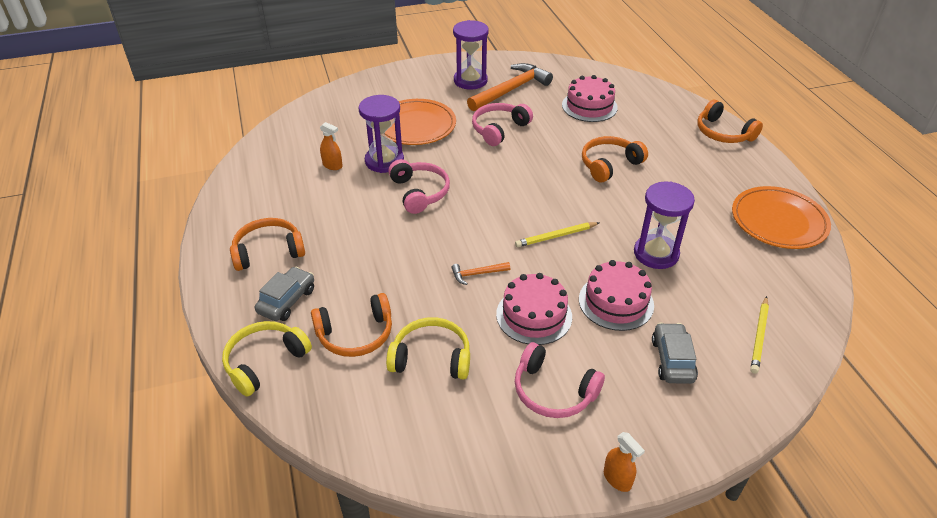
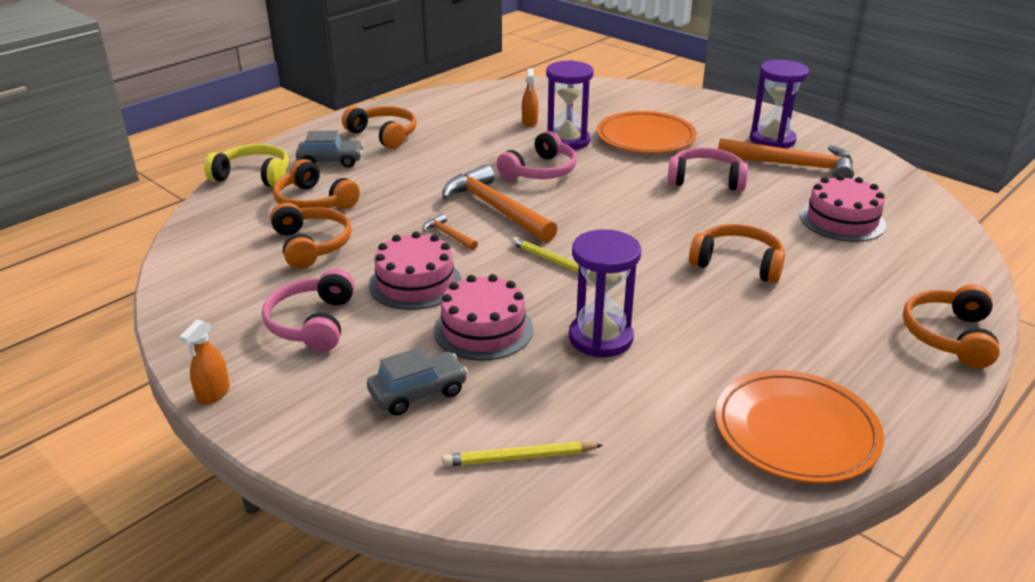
camera: 60 degrees right, 10 degrees down
(431, 357) = (311, 245): yellow headphones -> orange headphones
(457, 236) = (496, 208): none -> orange hammer

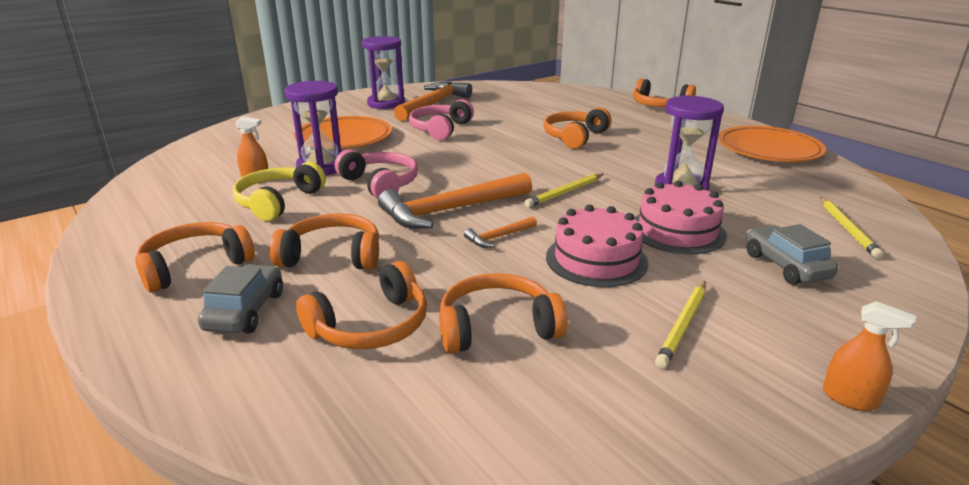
camera: 80 degrees left, 5 degrees down
(254, 176) = (236, 390): yellow headphones -> yellow headphones (278, 202)
(312, 323) = (683, 325): pink headphones -> yellow pencil
(404, 174) = (332, 256): none -> orange headphones
(842, 220) = (521, 105): pink cake -> none

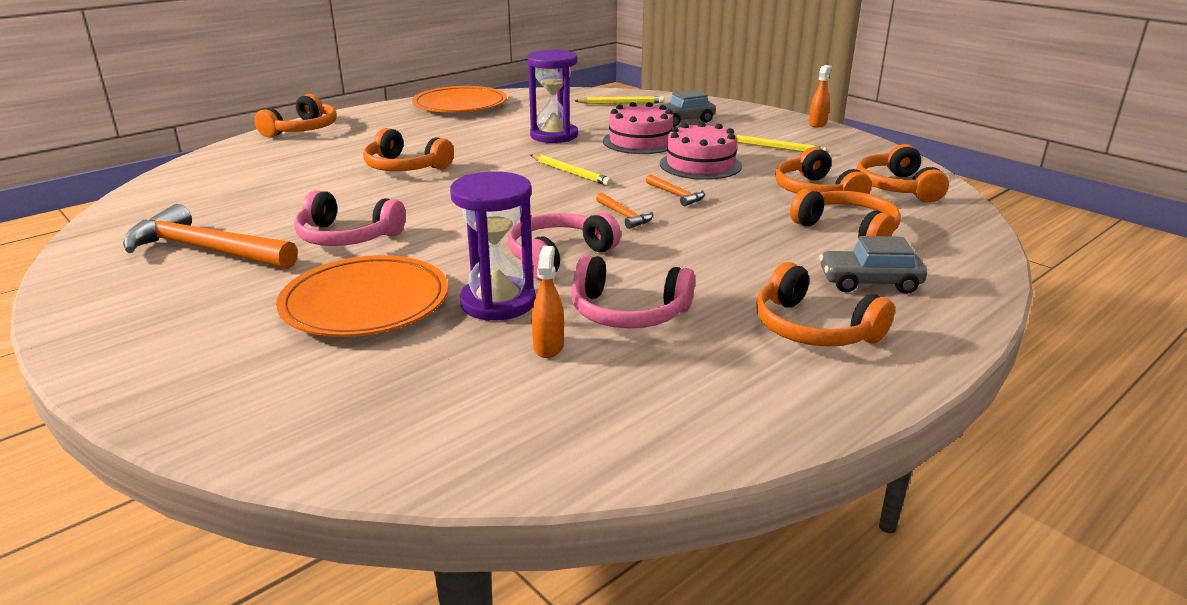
camera: 95 degrees left, 0 degrees up
(278, 202) = (627, 312): yellow headphones -> pink headphones
(332, 256) = (748, 259): orange headphones -> orange headphones (896, 187)
(386, 103) = (170, 290): purple hourglass -> none
(450, 210) = (624, 216): orange hammer -> orange hammer, size x0.45

